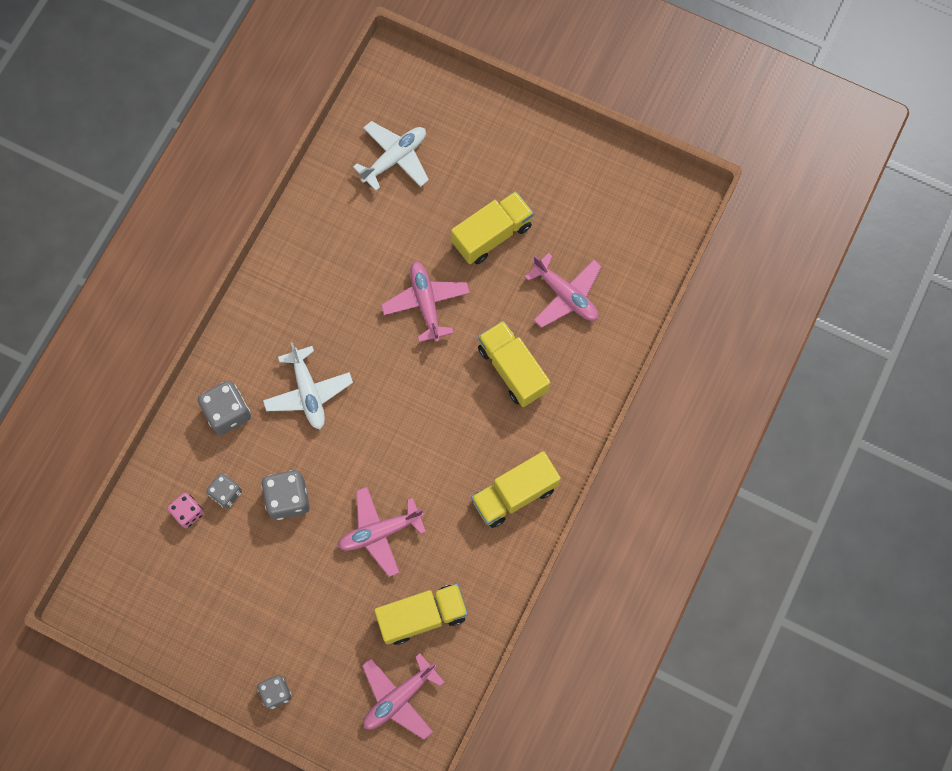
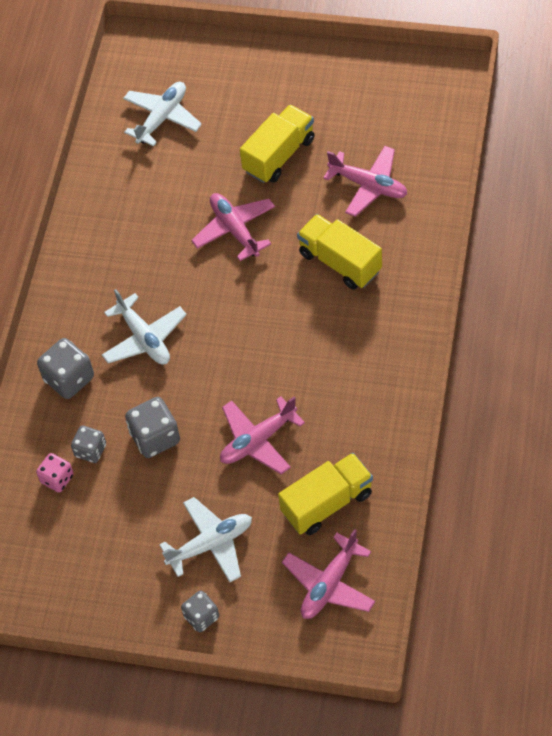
camera: 10 degrees left, 15 degrees down
(305, 623) = (210, 544): none -> white plane
(514, 494) = (381, 369): yellow truck -> none

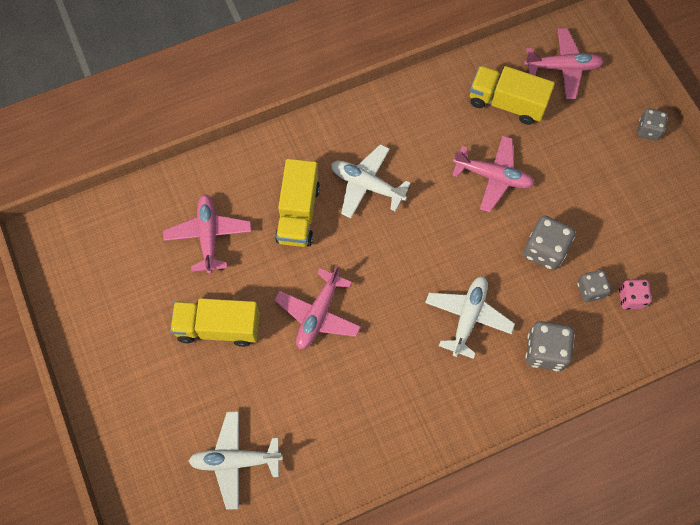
camera: 130 degrees left, 10 degrees up
(210, 544) = (594, 157): white plane -> white plane (367, 185)

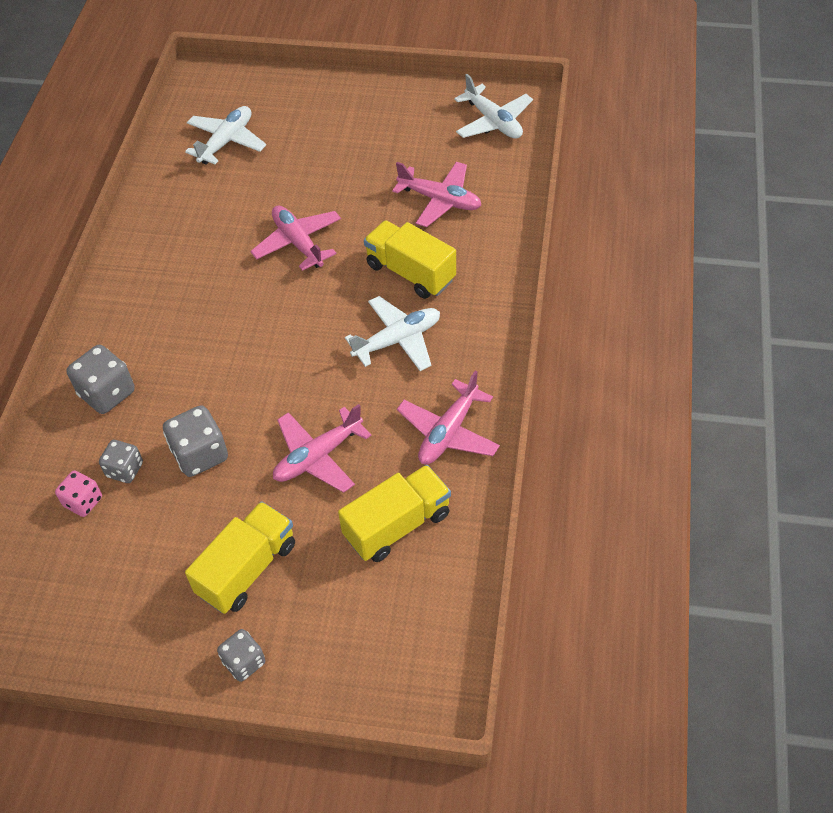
camera: 125 degrees right, 15 degrees down
(218, 327) = (346, 174): yellow truck -> yellow truck (247, 569)
(468, 317) = (194, 350): white plane -> white plane (493, 122)
(563, 68) = (400, 620): pink plane -> pink plane (448, 432)

